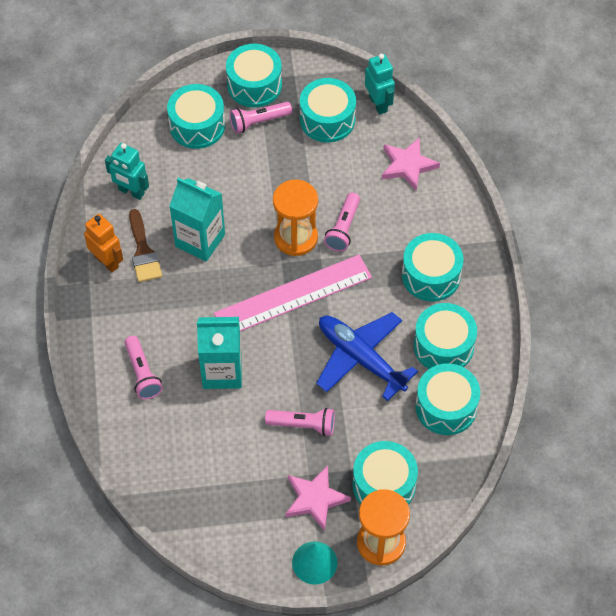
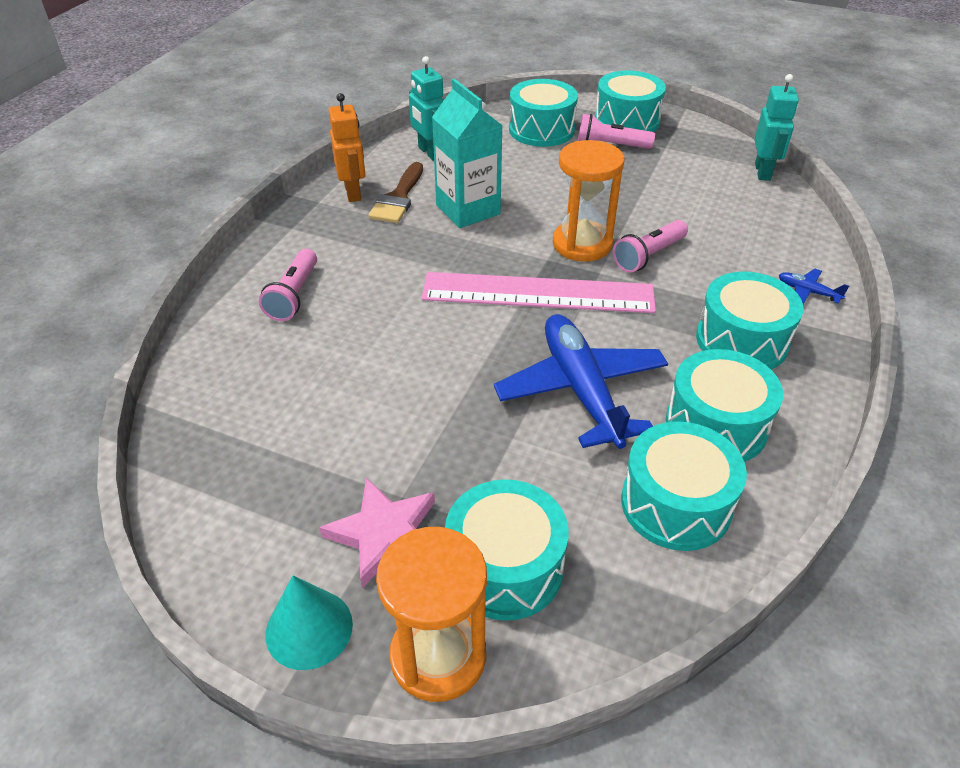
camera: 30 degrees right, 15 degrees down
(222, 371) = (387, 330): turquoise carton -> none
(303, 425) = (442, 432): pink flashlight -> none
(327, 119) = (692, 166): turquoise drum -> none
(407, 165) = (770, 230): pink star -> none
(452, 215) = (807, 292): none -> blue plane

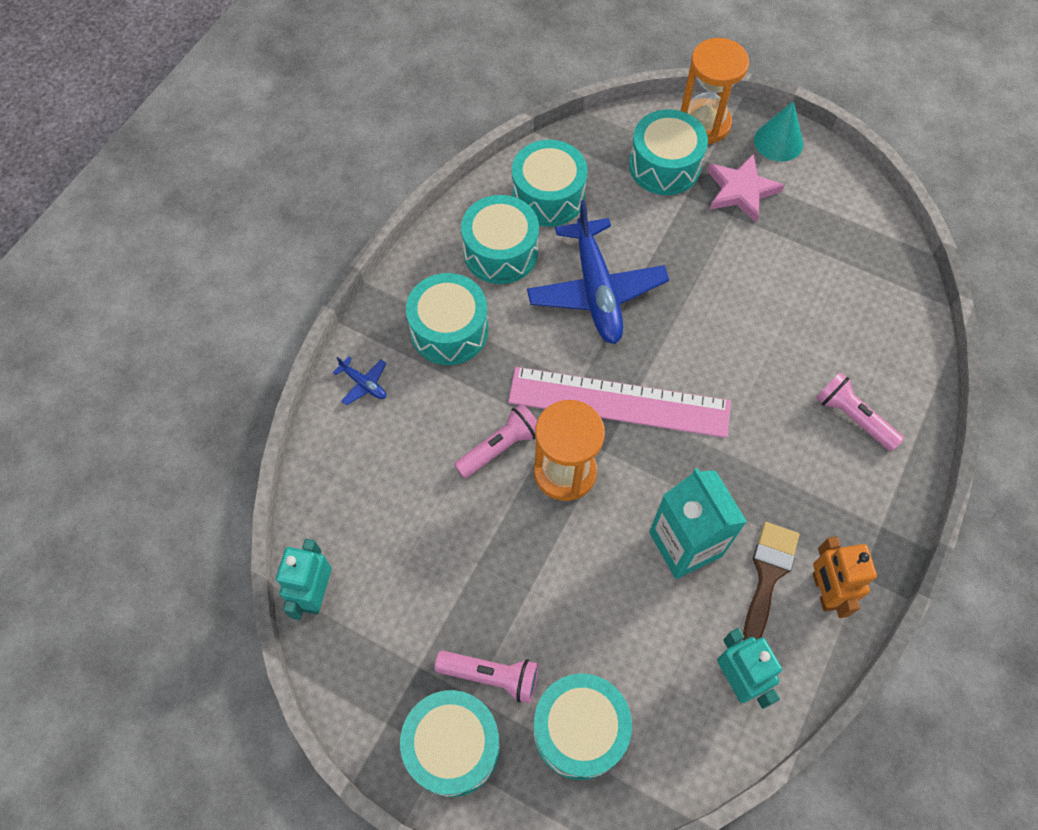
camera: 175 degrees left, 20 degrees up
(294, 295) = (853, 417): pink flashlight -> pink flashlight turned 60 degrees counterclockwise

